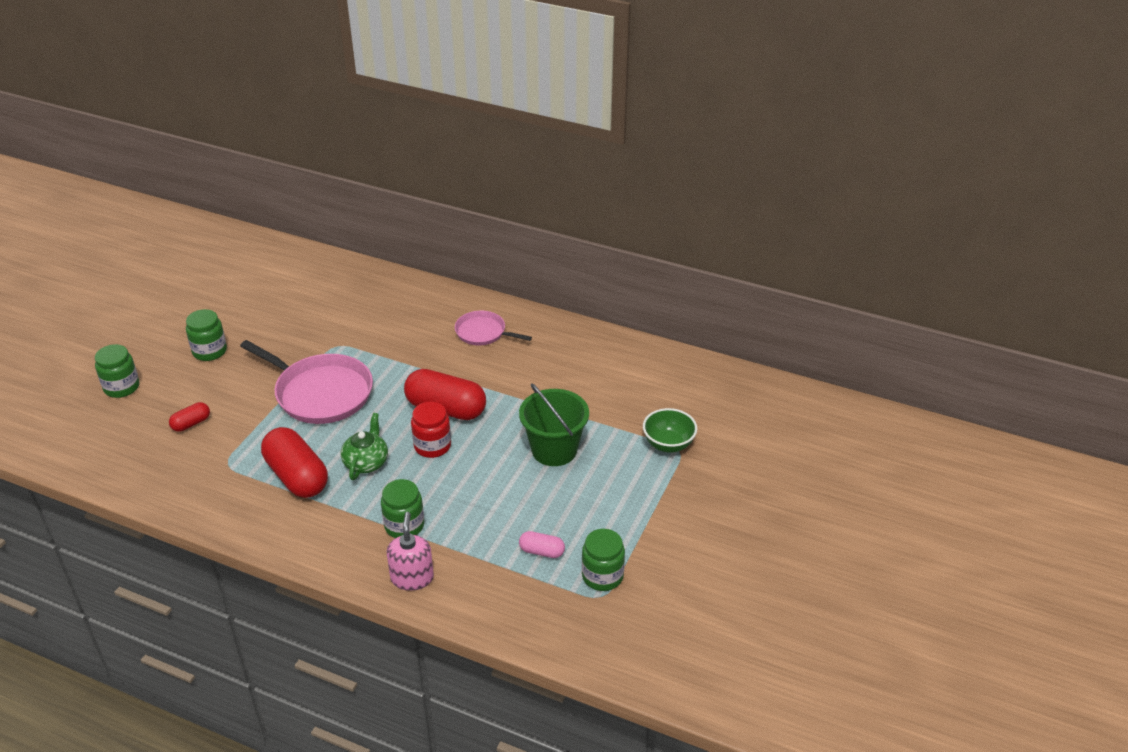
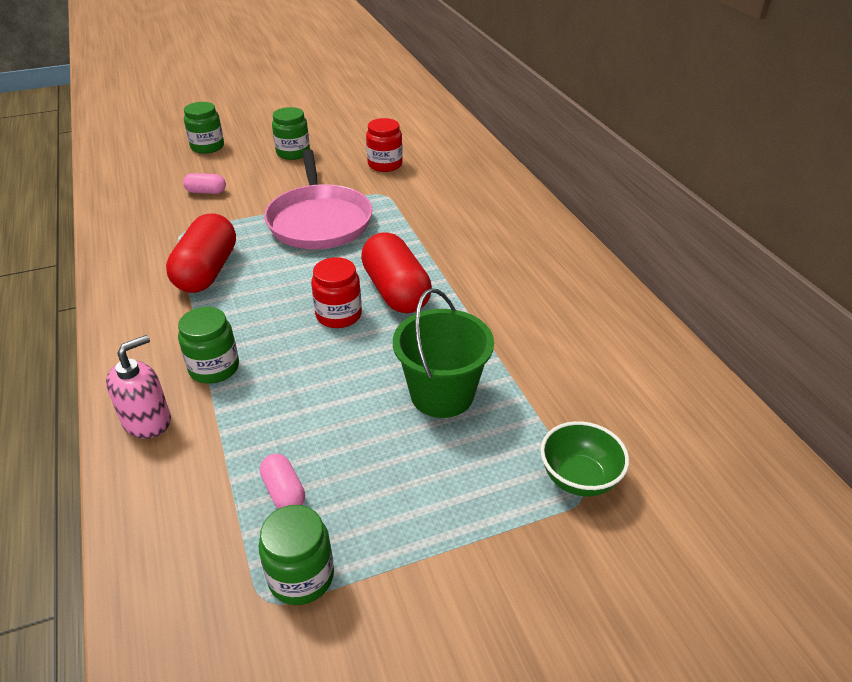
camera: 45 degrees right, 0 degrees up
(191, 423) = (206, 192): red capsule -> pink capsule
(302, 321) = (385, 165): none -> red jar
(366, 462) = (269, 294): green teapot -> none
(483, 332) = (519, 248): pink pan -> none

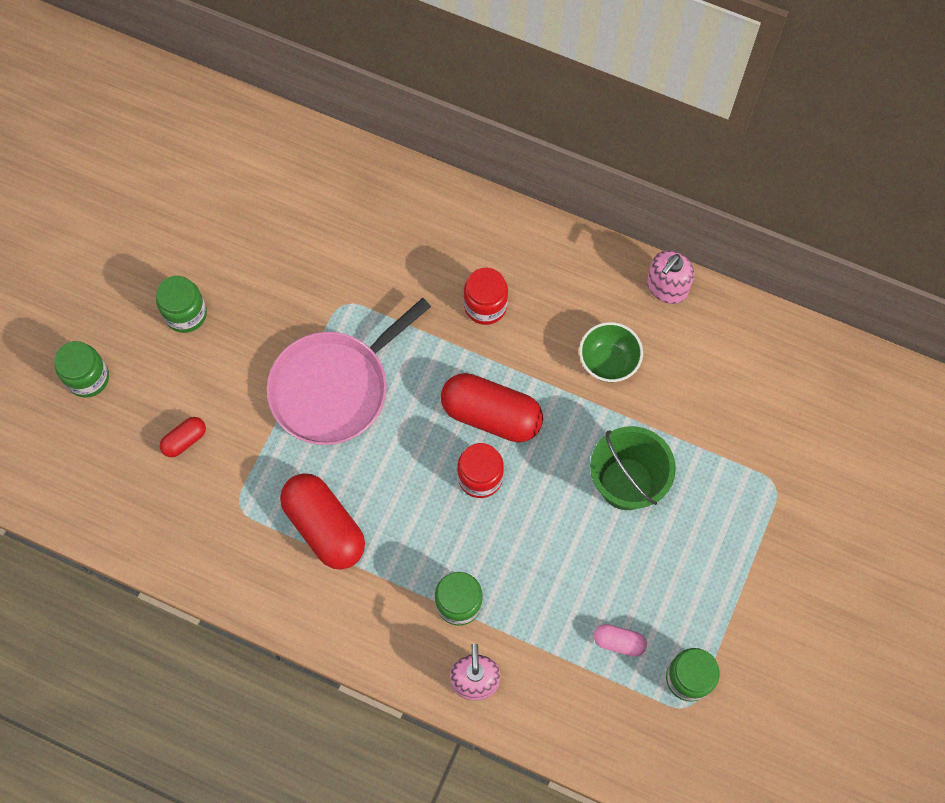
camera: 45 degrees left, 30 degrees up
(206, 192) = (185, 440): pink capsule -> red capsule
(319, 221) = (334, 388): pink pan -> pink pan turned 105 degrees clockwise
(385, 165) = (294, 258): red jar -> red jar (485, 306)
(579, 478) = (762, 475): green bowl -> green bowl (608, 361)
(630, 310) = (666, 287): none -> pink soap dispenser

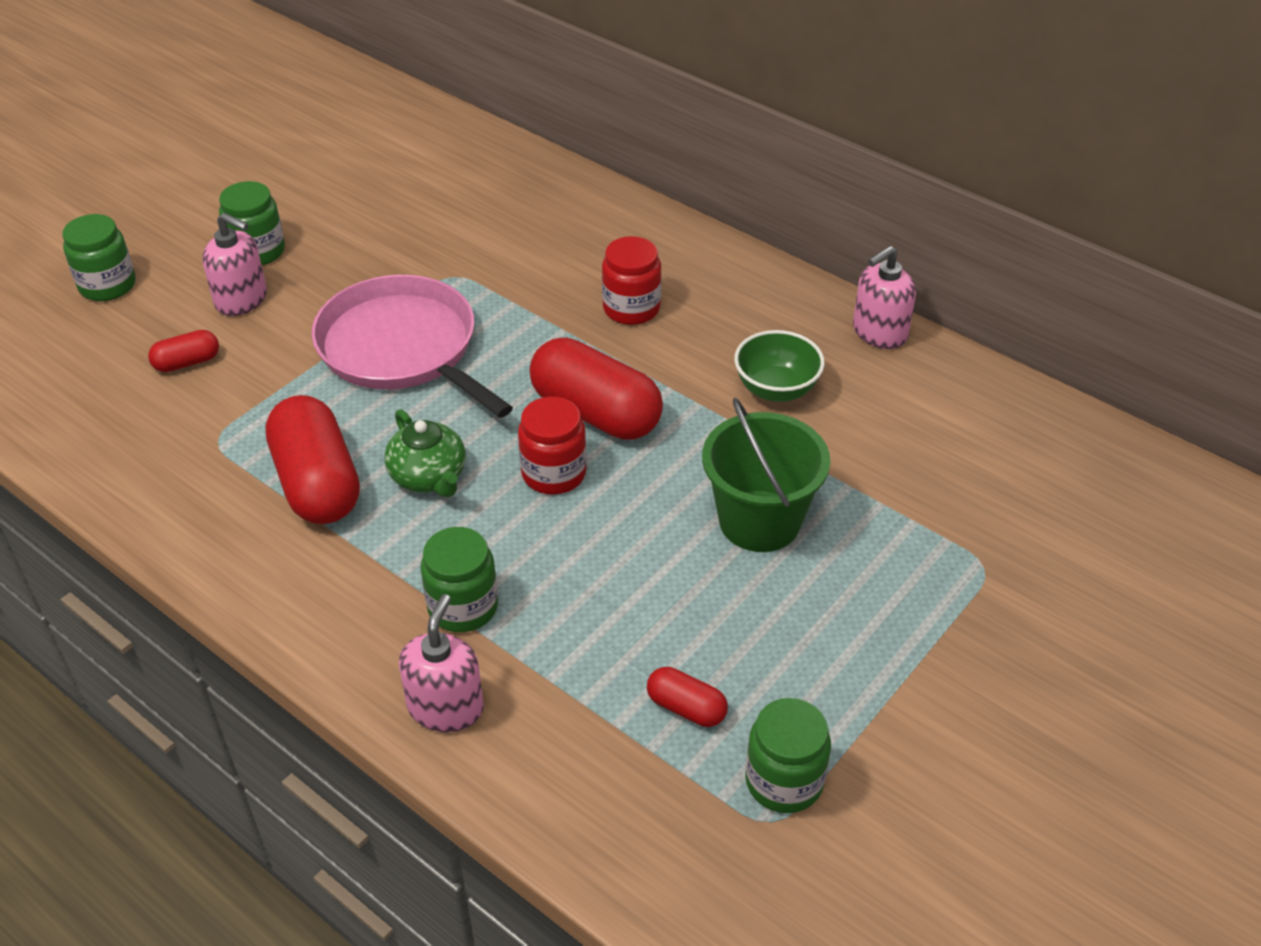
camera: 15 degrees right, 25 degrees down
(196, 368) = (242, 300): none -> pink soap dispenser
(334, 388) = (402, 349): pink pan -> pink pan turned 75 degrees clockwise
(397, 501) = (429, 476): none -> green teapot
(619, 642) = (686, 708): pink capsule -> red capsule

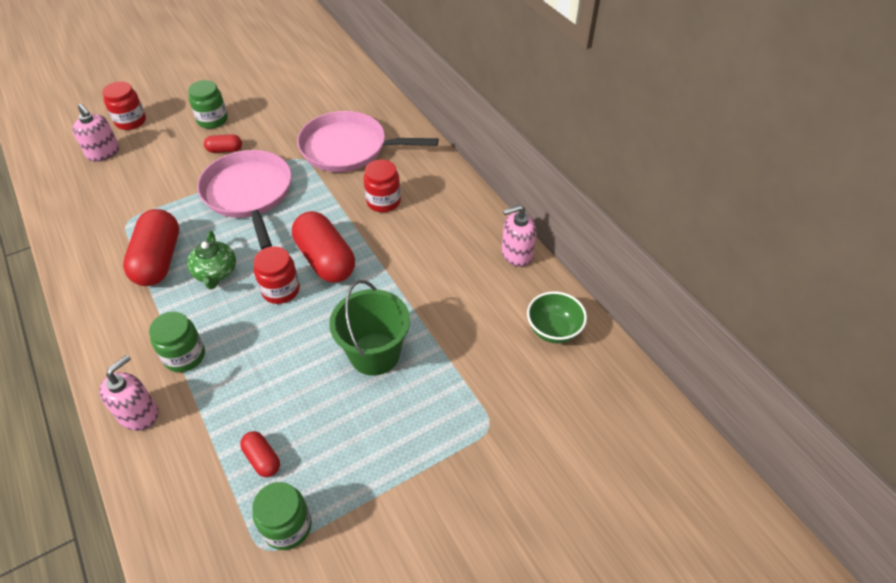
camera: 20 degrees right, 5 degrees up
(107, 285) = (131, 121): green jar -> red jar
(187, 362) = (140, 174): red capsule -> red capsule (225, 150)
(242, 300) = (188, 145): pink soap dispenser -> pink soap dispenser (103, 153)
(522, 244) = (348, 148): none -> pink pan
(776, 389) = (434, 273): green bowl -> green bowl (553, 330)

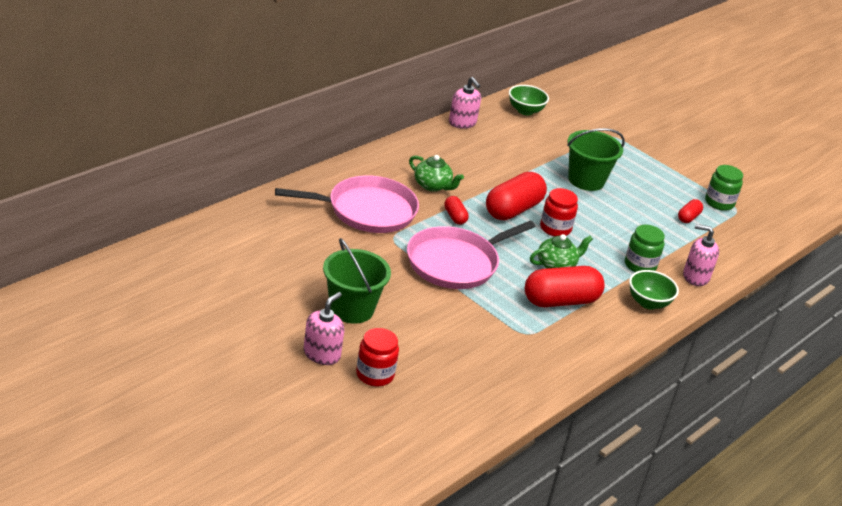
camera: 110 degrees left, 15 degrees down
(103, 153) = (437, 381): pink soap dispenser -> pink soap dispenser (322, 354)
(118, 340) = (648, 303): none -> green bowl
(212, 120) = (351, 309): green jar -> green bucket
(225, 150) = (399, 290): red capsule -> red capsule (455, 217)
(348, 148) = (367, 210): pink pan -> pink pan turned 90 degrees counterclockwise
(383, 201) = (432, 186): red jar -> green teapot

